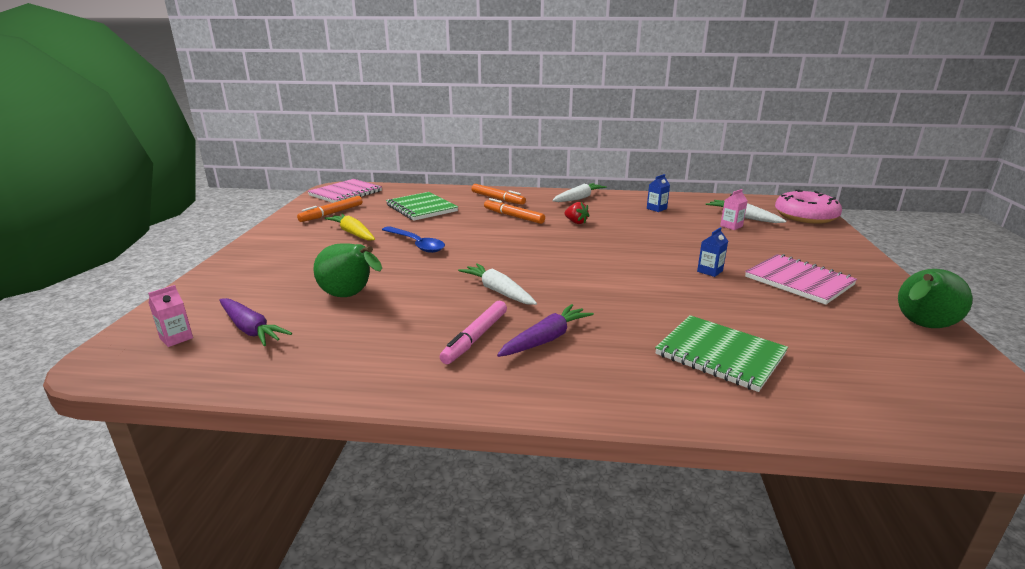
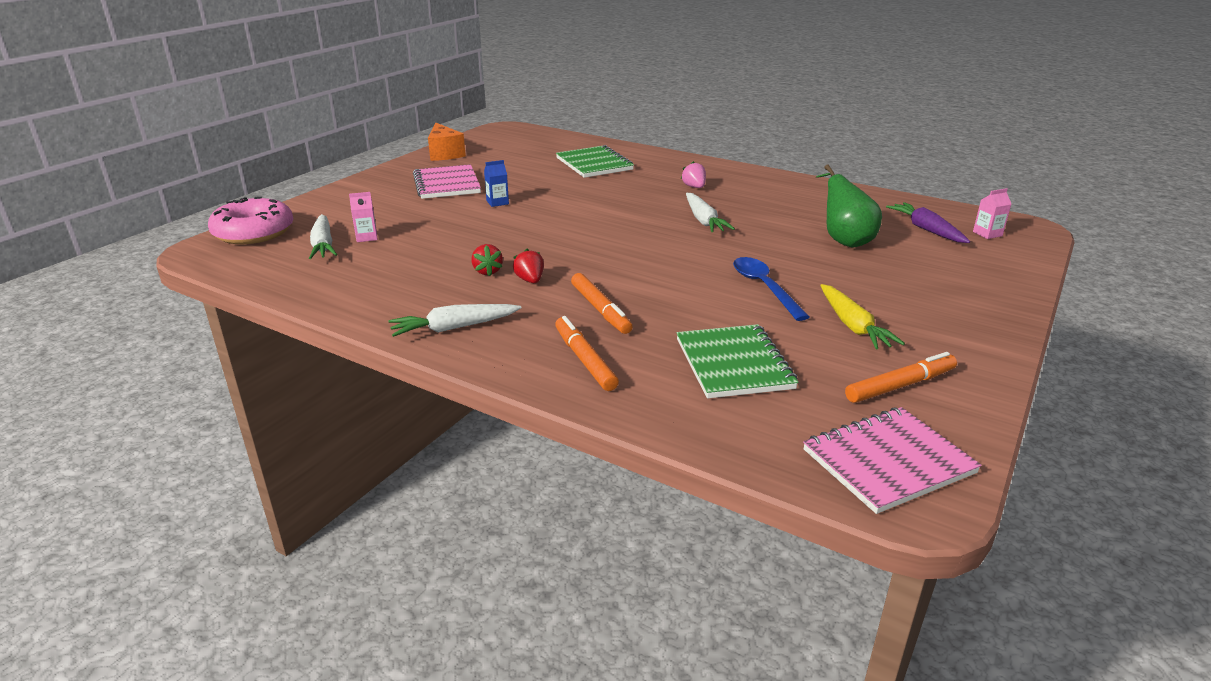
camera: 155 degrees left, 5 degrees up
(475, 338) = (744, 195): pink marker -> none
(546, 339) = (694, 187): purple carrot -> pink strawberry
(610, 222) = (487, 271): none -> red strawberry
(656, 209) = (387, 280): blue carton -> none
(921, 326) = (444, 154): green pear -> orange cheese

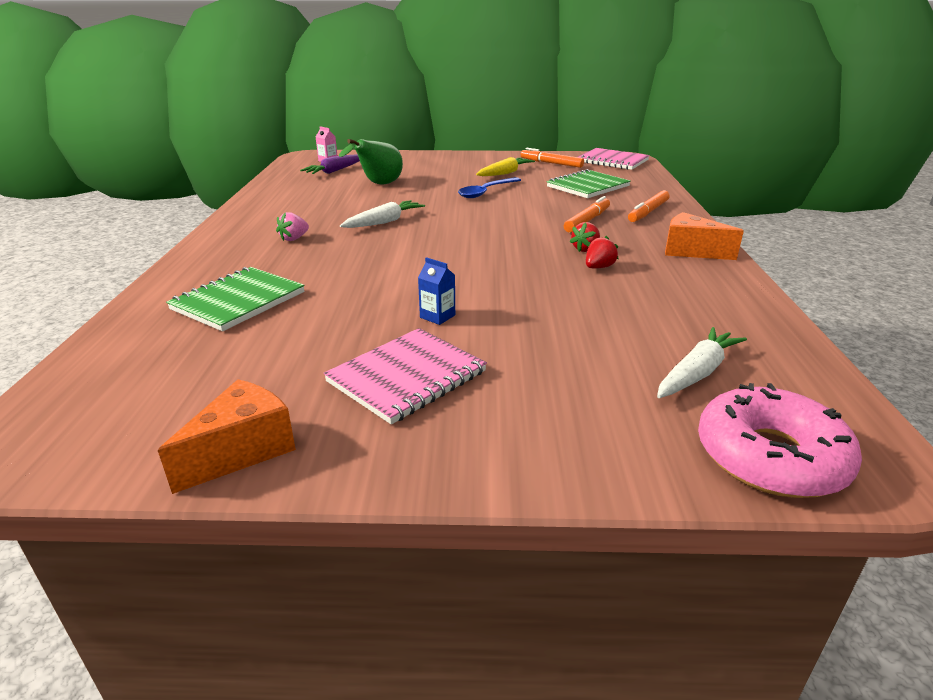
camera: 120 degrees left, 0 degrees up
(367, 237) = (636, 354): pink carton -> none
(454, 328) = (690, 251): white carrot -> orange cheese

